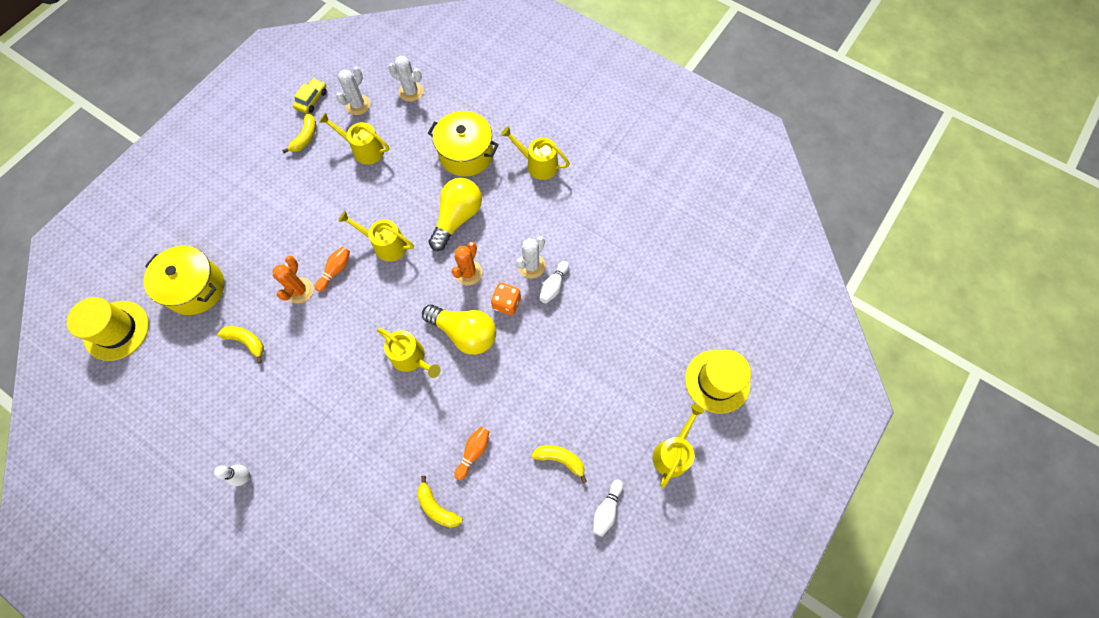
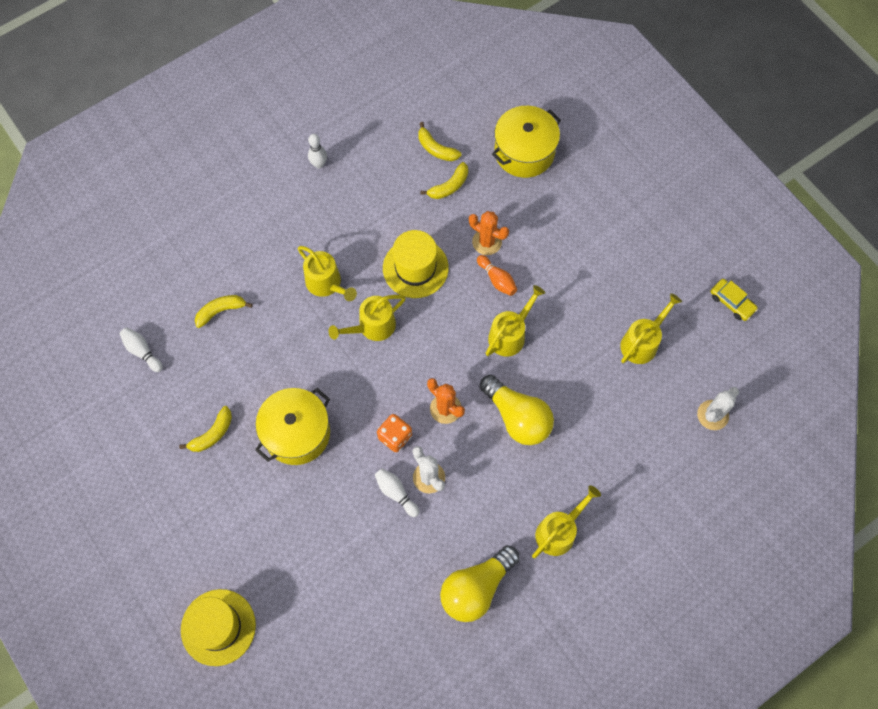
camera: 110 degrees right, 0 degrees up
(116, 330) = (503, 83): yellow hat -> yellow hat (415, 268)
(305, 137) = (678, 285): yellow banana -> yellow banana (436, 149)
(358, 105) = (709, 350): white cactus -> none
(464, 333) = (378, 384): yellow light bulb -> yellow light bulb (476, 588)
(466, 154) = (600, 452): yellow pot -> yellow pot (297, 433)
(473, 452) = (255, 357): orange bowling pin -> none
(606, 509) = (148, 460): white bowling pin -> white bowling pin (142, 351)
(673, 453) = (168, 546): yellow watering can -> yellow watering can (326, 284)

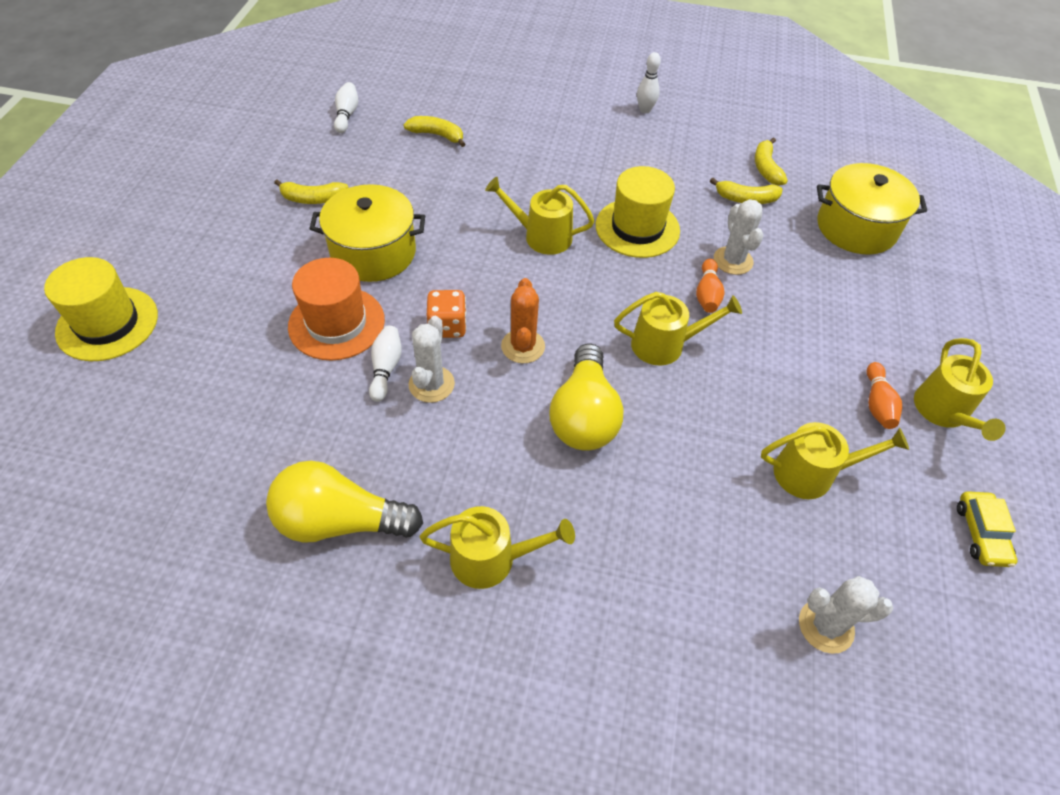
camera: 45 degrees right, 15 degrees down
(326, 284) = (544, 181): yellow watering can -> yellow watering can (943, 412)
(337, 495) = (336, 323): none -> orange hat
(487, 242) = (733, 261): orange cactus -> white cactus
(634, 270) = (877, 403): none -> orange bowling pin

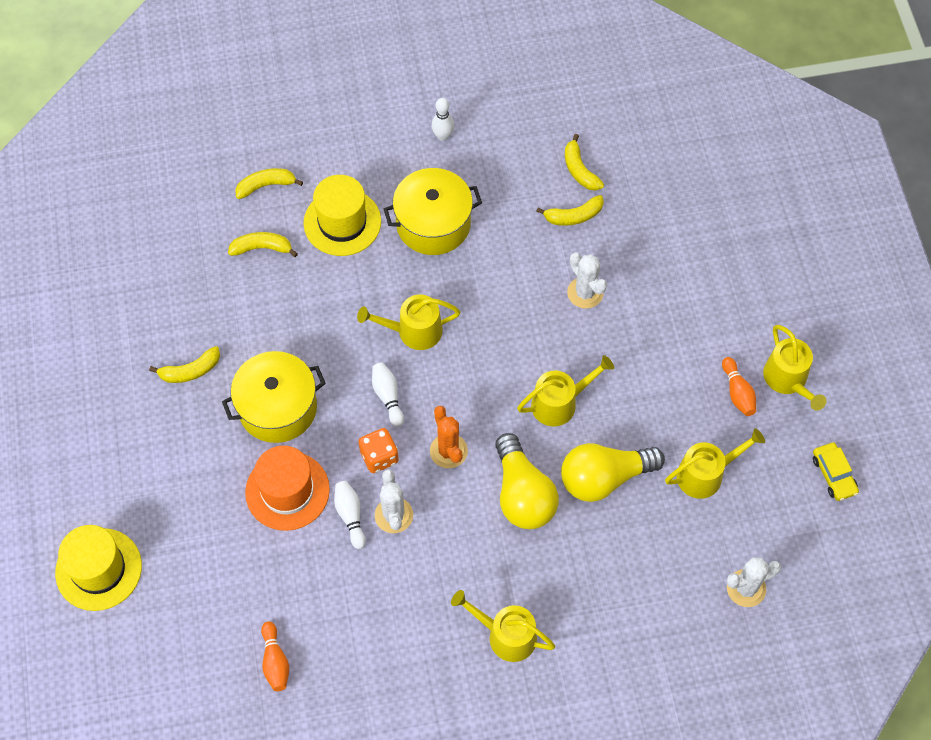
camera: 20 degrees left, 10 degrees up
(340, 521) = (386, 653): yellow light bulb -> yellow light bulb (604, 478)
(347, 115) = (161, 256): white bowling pin -> white bowling pin (388, 396)
(468, 97) = (266, 185): none -> yellow banana
(491, 559) = (506, 635): yellow watering can -> yellow watering can turned 135 degrees counterclockwise
(637, 228) = (492, 288): yellow hat -> yellow hat (342, 222)
(707, 294) = (575, 338): orange bowling pin -> orange bowling pin (275, 661)
(856, 227) = (677, 212): yellow pot -> yellow pot (433, 224)

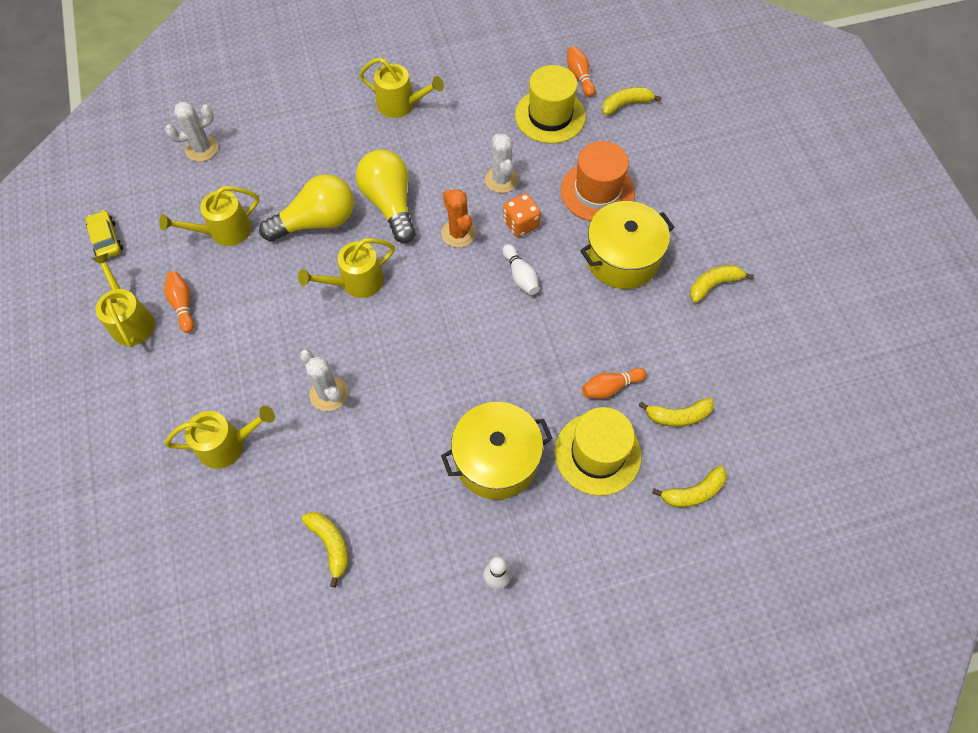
camera: 175 degrees right, 0 degrees up
(98, 569) = (738, 125): yellow hat -> yellow hat (550, 116)
(318, 278) = (610, 387): none -> orange bowling pin
(350, 516) = (538, 177): white bowling pin -> none
(413, 331) = (503, 339): yellow watering can -> yellow watering can (227, 445)
(573, 216) = (339, 483): yellow banana -> yellow banana (626, 104)

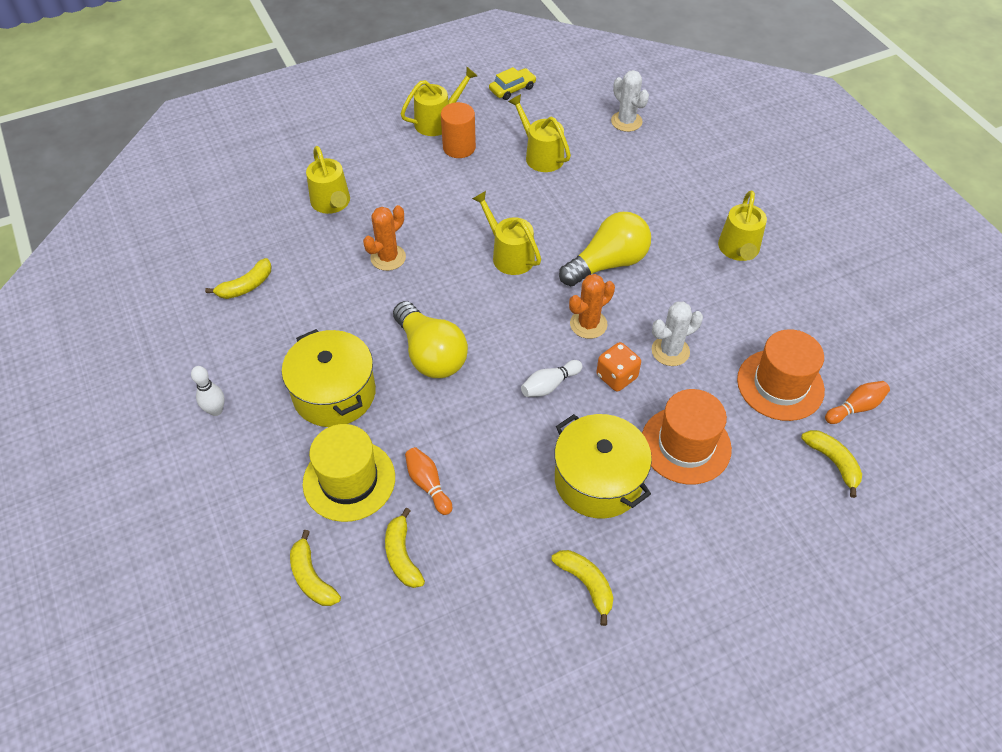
camera: 80 degrees right, 10 degrees down
(183, 305) = (459, 147): orange bowling pin -> orange cylinder
(316, 222) = (569, 214): yellow light bulb -> yellow light bulb (430, 354)
(328, 394) = (388, 258): white cactus -> orange cactus
(550, 116) = (780, 385): yellow hat -> orange hat

